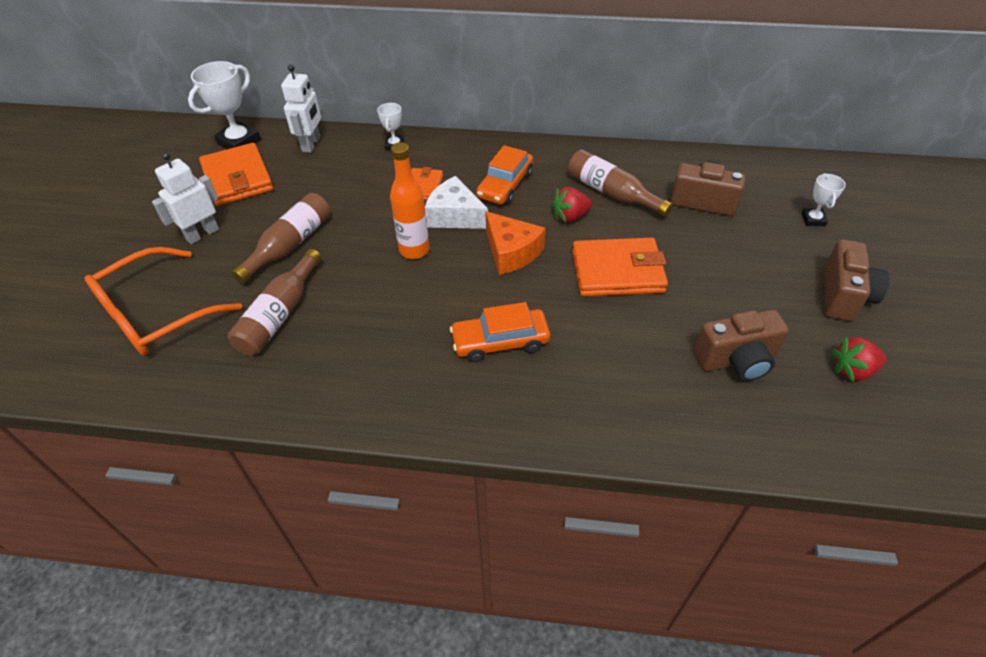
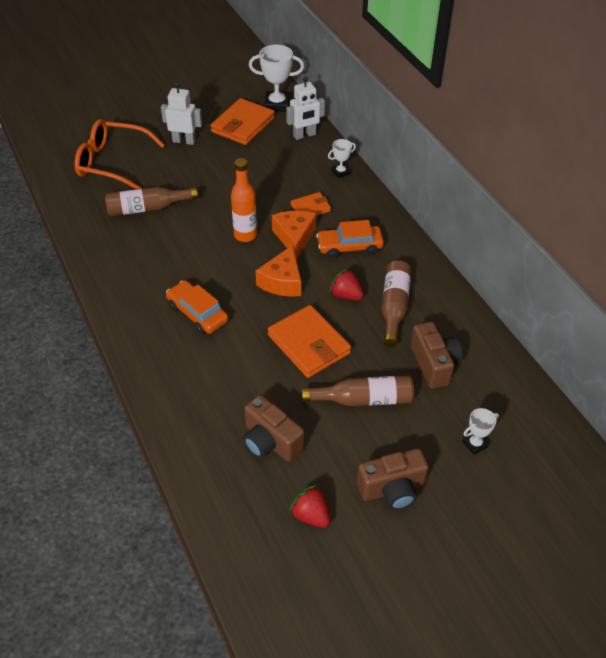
camera: 55 degrees right, 0 degrees up
(290, 245) = (205, 180): brown bottle -> brown bottle (363, 399)
(455, 216) = (294, 237): white cheese -> orange cheese

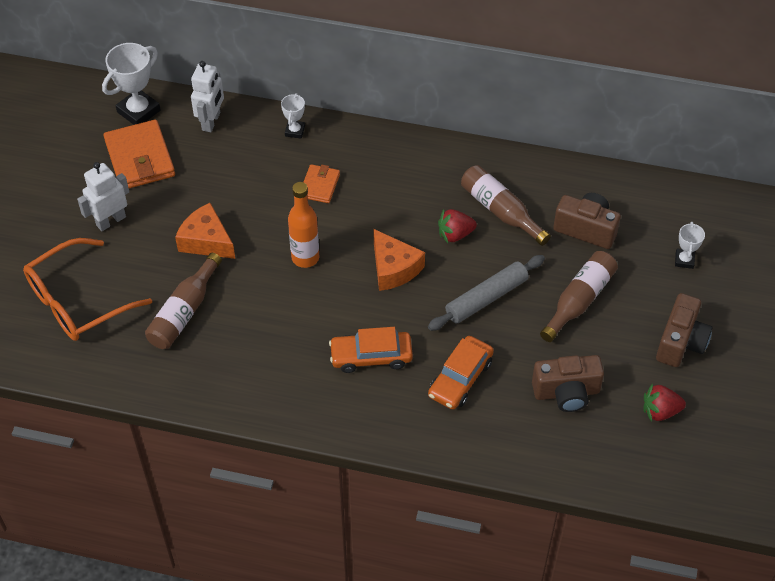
camera: 50 degrees left, 5 degrees up
(294, 237) = (346, 223): orange cheese -> orange cheese (206, 241)
(309, 344) = (486, 298): orange wallet -> grey rolling pin
(349, 246) = (399, 191): orange car -> orange car (460, 378)

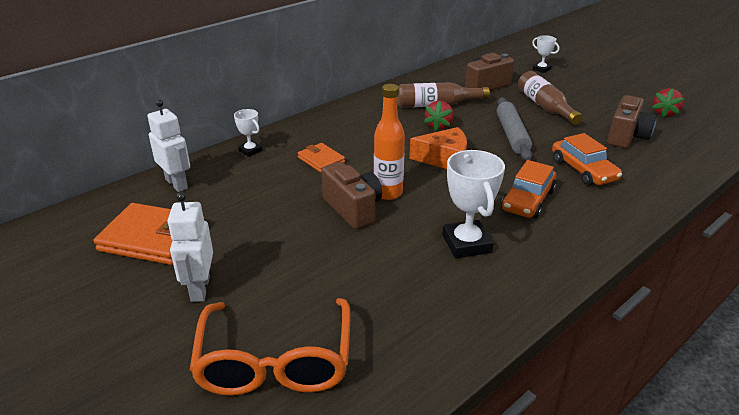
camera: 55 degrees left, 20 degrees down
(138, 111) = (98, 217): white trophy -> white trophy (466, 244)
(184, 312) = (376, 285): brown bottle -> none
(206, 241) = (305, 237): orange cheese -> none
(680, 342) = (608, 90): brown camera -> brown camera (353, 209)

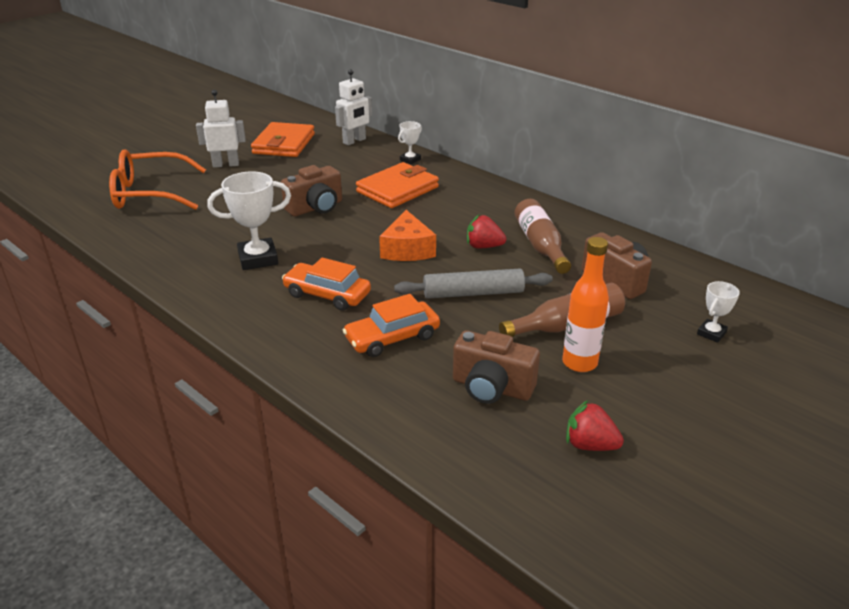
camera: 85 degrees right, 0 degrees up
(321, 160) = (397, 189): orange wallet -> orange wallet, size x1.80
(388, 193) = (341, 222): orange bottle -> orange bottle (579, 363)

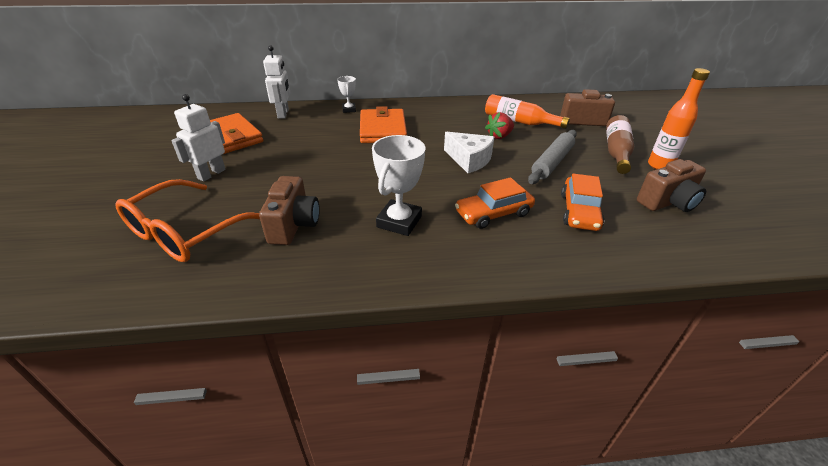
camera: 50 degrees left, 5 degrees up
(316, 208) = (358, 167): brown camera -> brown camera (294, 225)
(407, 249) = (469, 159): orange cheese -> white cheese
(540, 245) = (519, 121): brown bottle -> orange bottle
(589, 445) = (745, 198): red strawberry -> none
(711, 333) = (657, 123): white trophy -> none

